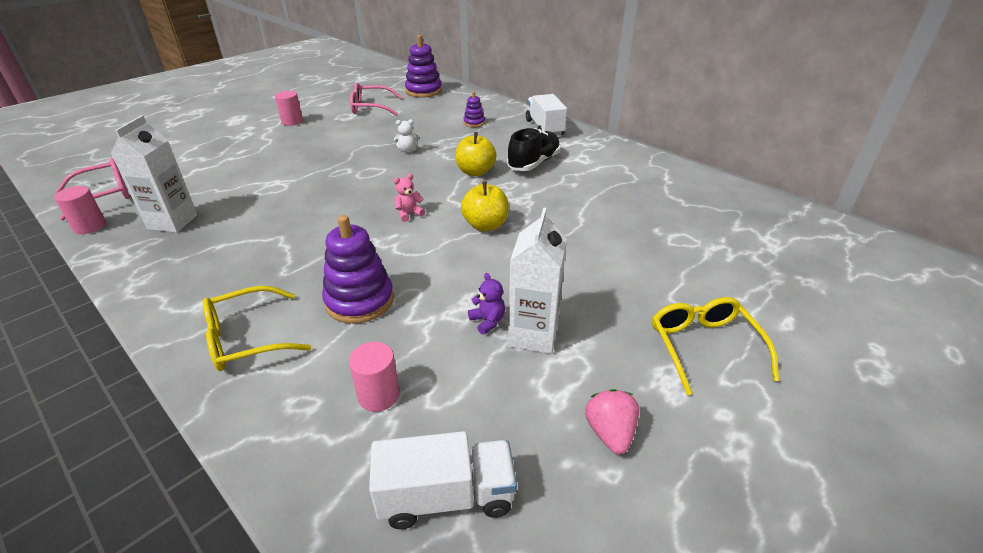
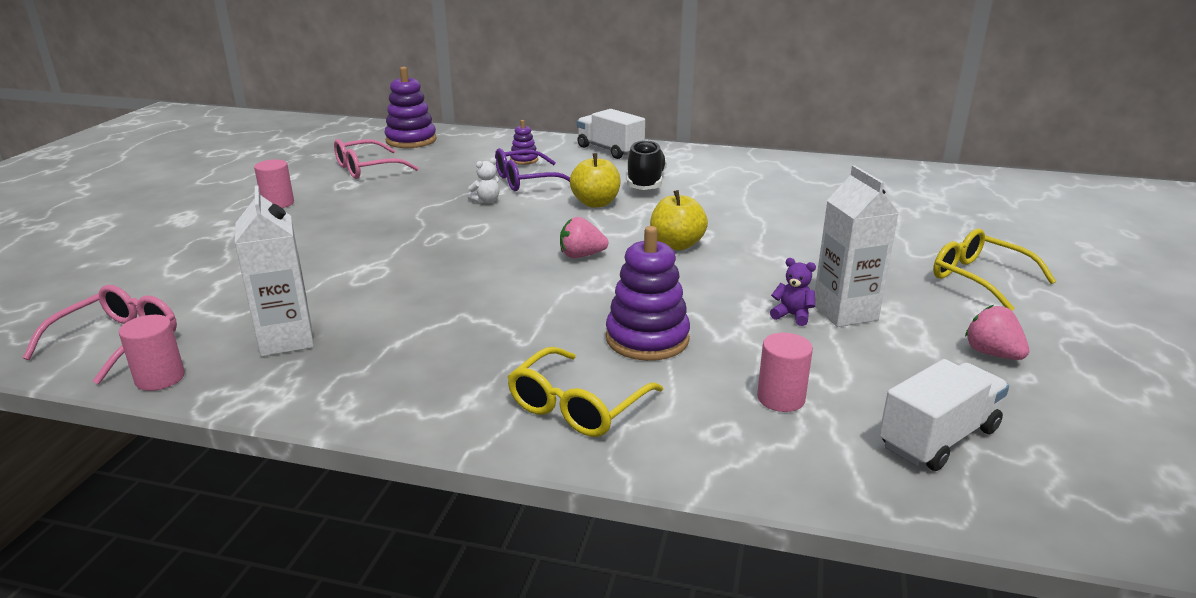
camera: 30 degrees left, 10 degrees down
(409, 214) = (581, 256): pink teddy bear -> pink strawberry
(453, 140) = (526, 181): none -> purple glasses

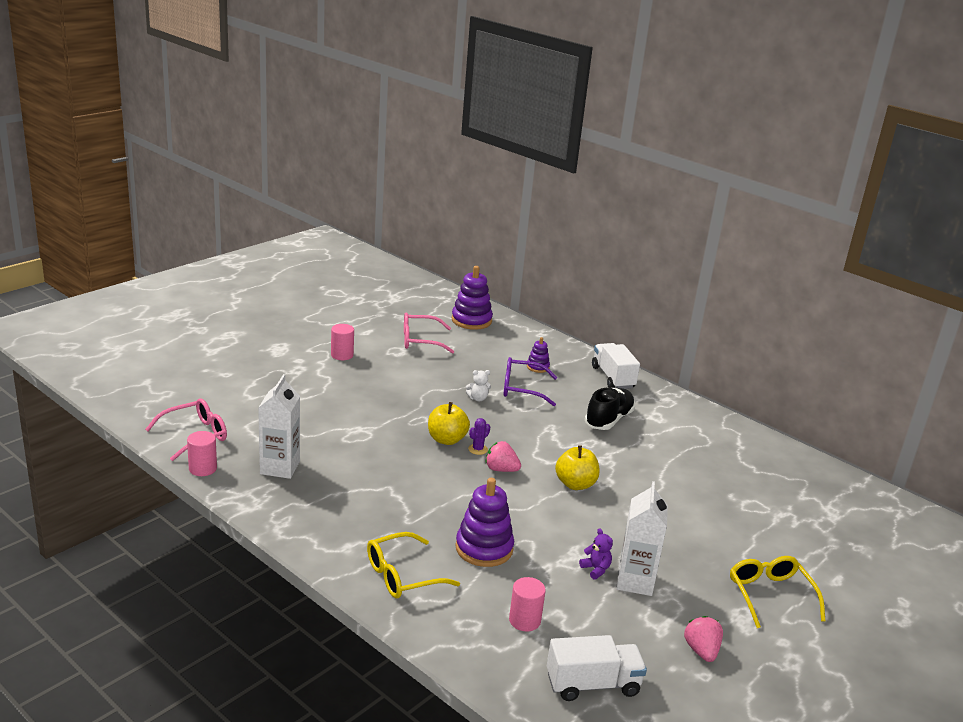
camera: 25 degrees right, 0 degrees up
(534, 245) = (478, 449): none -> purple cactus
(595, 203) = (553, 427): yellow apple -> yellow apple (446, 439)

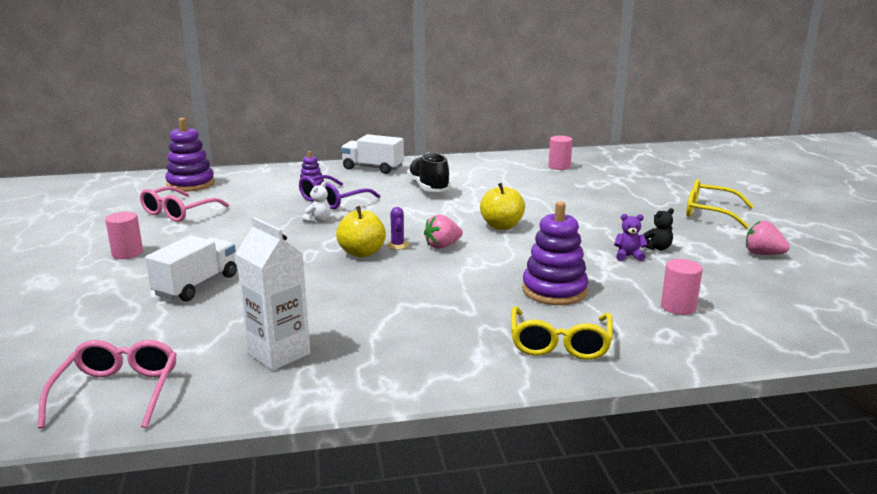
camera: 50 degrees left, 5 degrees down
(203, 468) = (200, 409): pink cylinder -> pink cylinder (559, 167)
(592, 684) = (786, 307): white truck -> white truck (196, 285)
(635, 581) = (657, 248): white carton -> black teddy bear

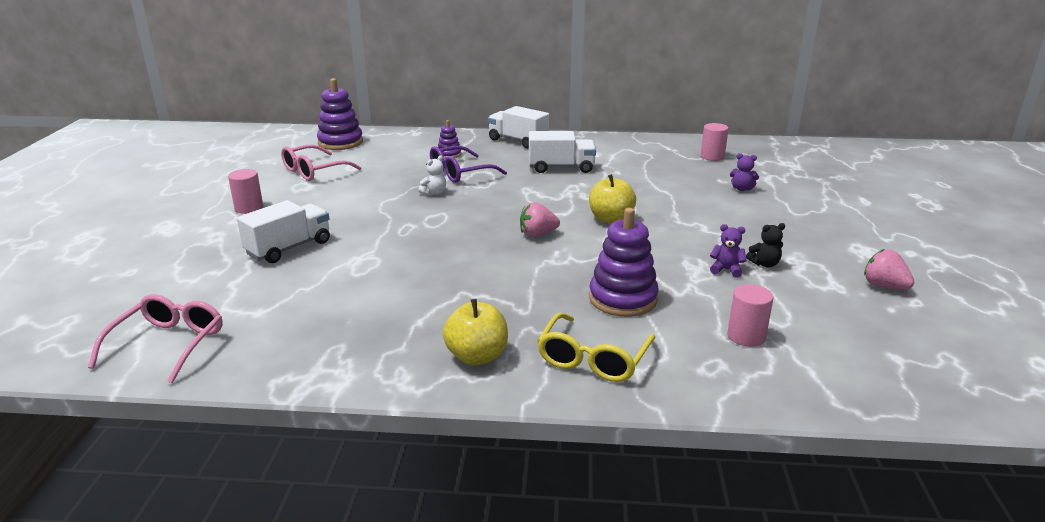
camera: 15 degrees right, 5 degrees up
(279, 353) = (322, 328): white carton -> none
(362, 253) = (455, 232): yellow apple -> yellow apple (477, 356)
(397, 245) = (494, 228): purple cactus -> none
(428, 187) = (561, 168): black shoe -> white truck
(600, 190) = (742, 189): none -> purple teddy bear
(709, 212) = (851, 228): yellow glasses -> none

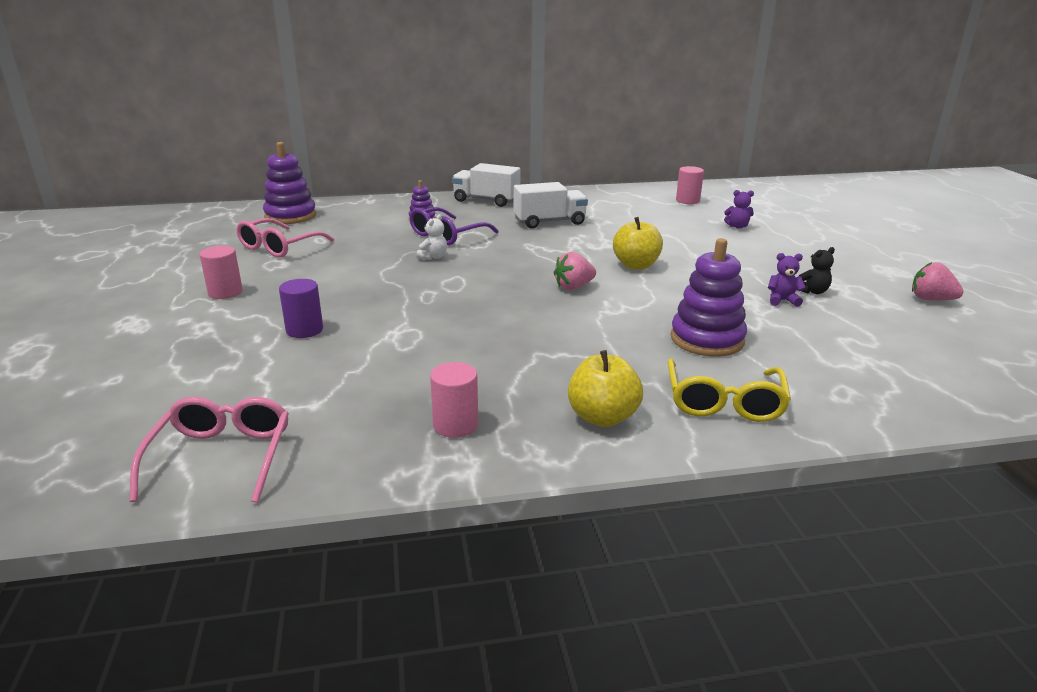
camera: 15 degrees left, 0 degrees up
(289, 248) = (304, 330): white truck -> purple cylinder
(746, 336) = (850, 360): pink cylinder -> pink cylinder (455, 425)

